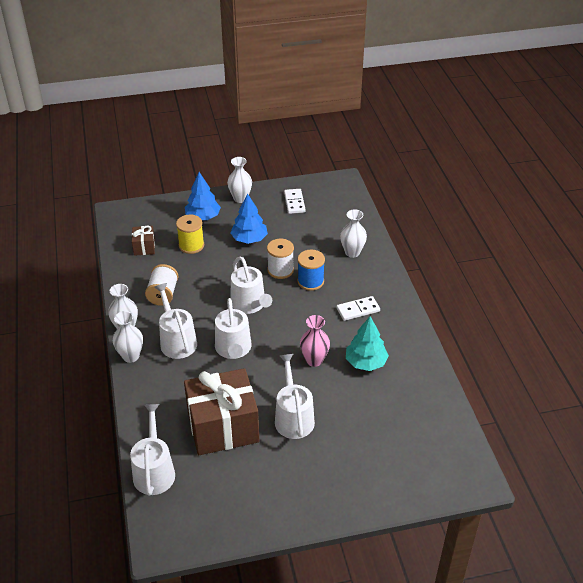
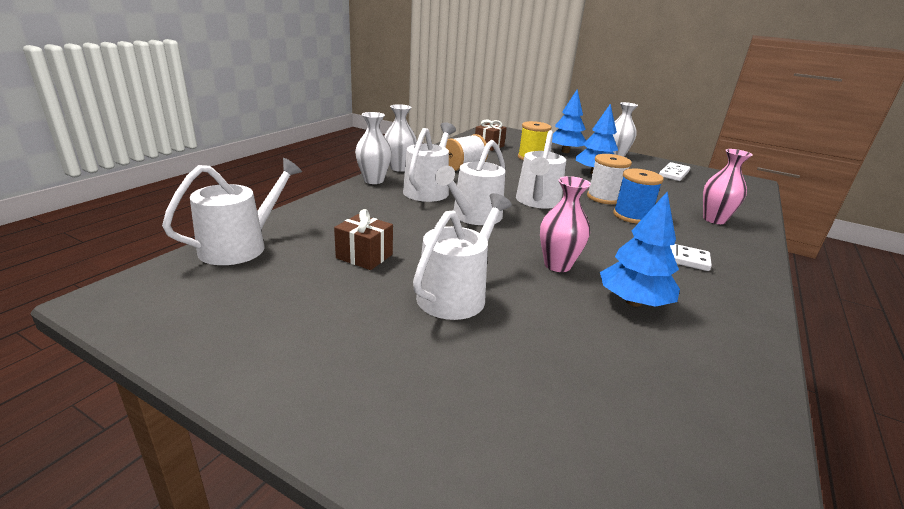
camera: 40 degrees right, 15 degrees down
(223, 427) = (364, 256): brown gift -> brown gift, size x0.45
(352, 252) = (714, 220): white vase -> pink vase
(365, 362) = (633, 301): turquoise tree -> blue tree

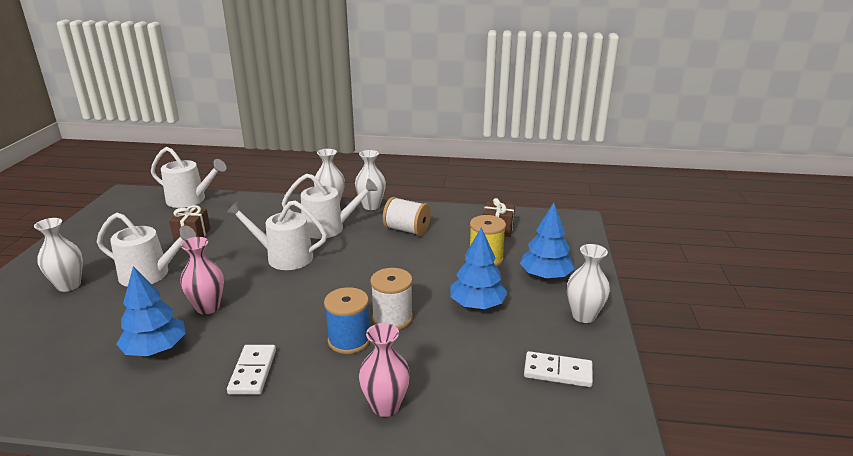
camera: 70 degrees right, 0 degrees up
(440, 367) = (69, 285): none -> white vase
(537, 201) = (345, 280): white watering can -> none

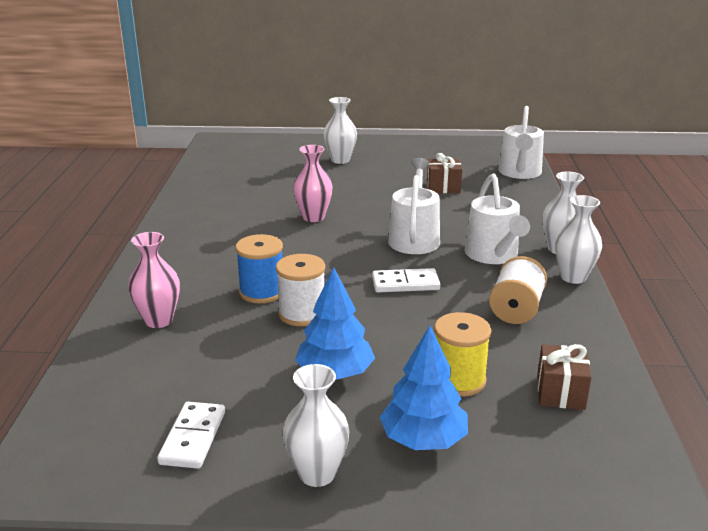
camera: 85 degrees right, 0 degrees up
(150, 275) = (363, 184): white watering can -> none
(156, 349) = (252, 208): blue tree -> none
(253, 371) = (218, 252): white domino -> white domino (405, 284)

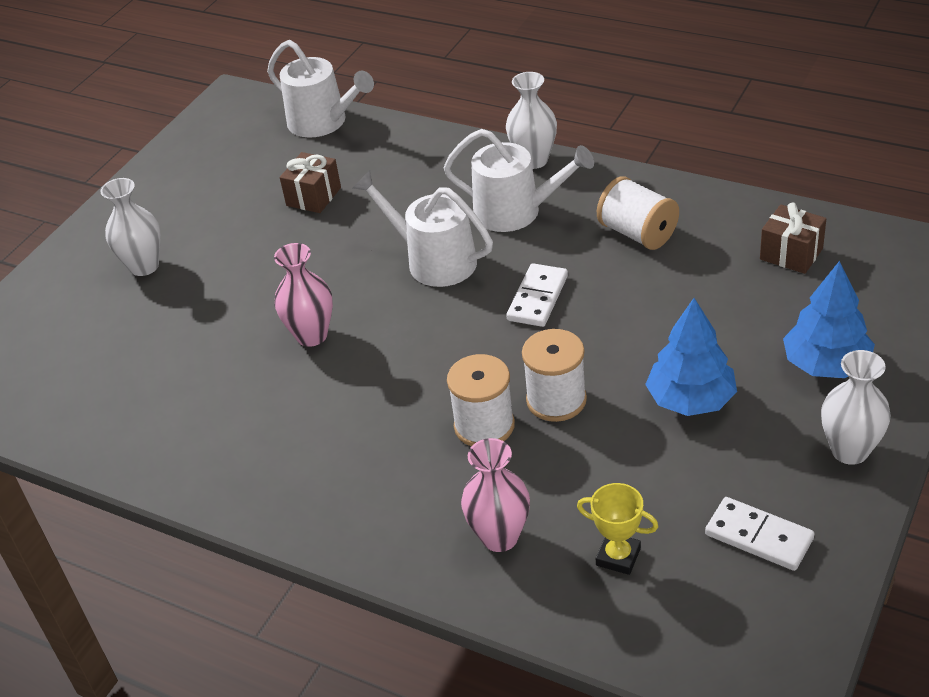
camera: 60 degrees left, 15 degrees up
(153, 372) = (618, 556): none -> yellow trophy
(262, 292) = (484, 425): blue spool -> white spool
(458, 380) = (743, 313): yellow spool -> none
(573, 277) = (597, 172): white vase -> none

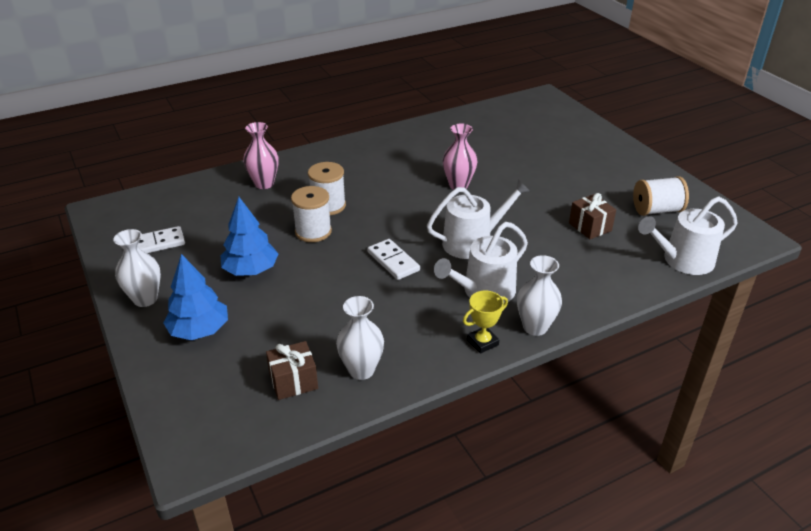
camera: 120 degrees right, 5 degrees down
(144, 266) = (579, 159): white vase -> white vase (361, 370)
(618, 556) = (209, 205): yellow trophy -> yellow trophy (482, 342)
(638, 233) = (400, 328): white spool -> white spool (656, 210)

